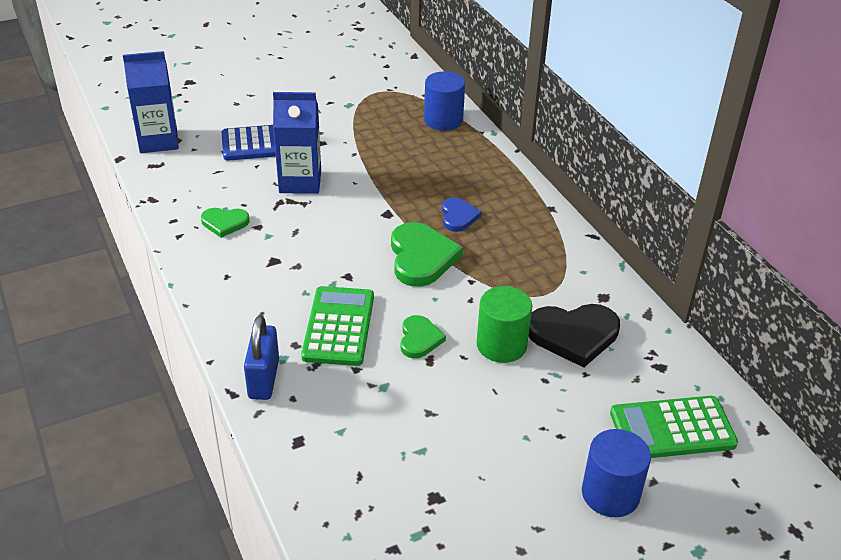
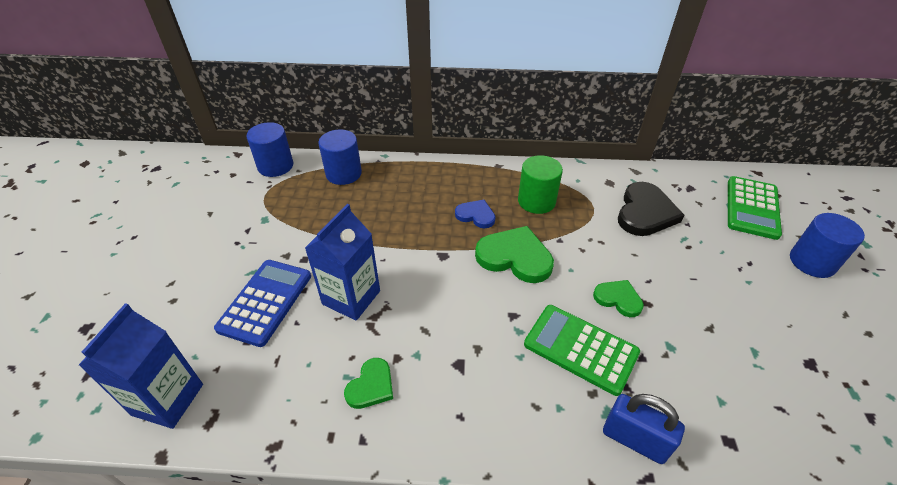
camera: 60 degrees left, 5 degrees up
(417, 81) = (275, 166): none -> blue cylinder
(501, 345) = (643, 253): green cylinder -> green cylinder (536, 201)

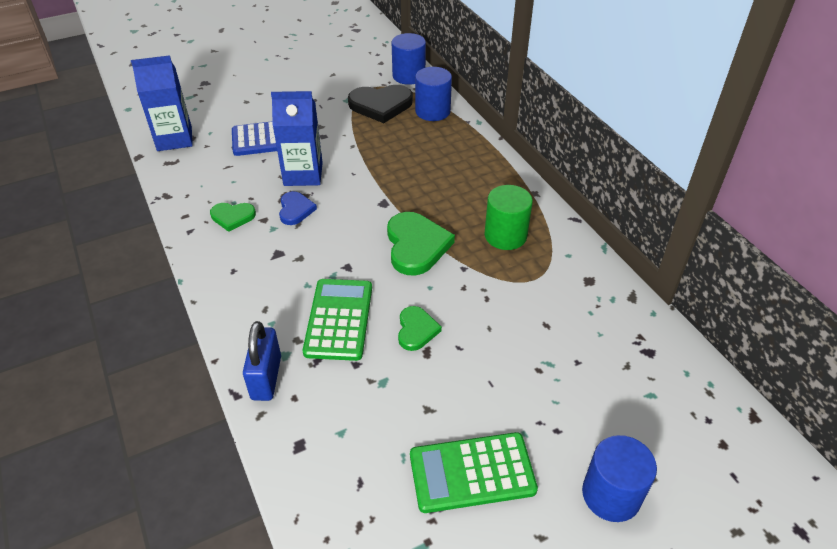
camera: 60 degrees right, 0 degrees up
(476, 215) = (449, 204): blue heart -> blue heart (295, 210)
(645, 212) = (563, 321): black heart -> black heart (381, 105)
(752, 208) = (666, 419): green calculator -> green calculator (472, 473)

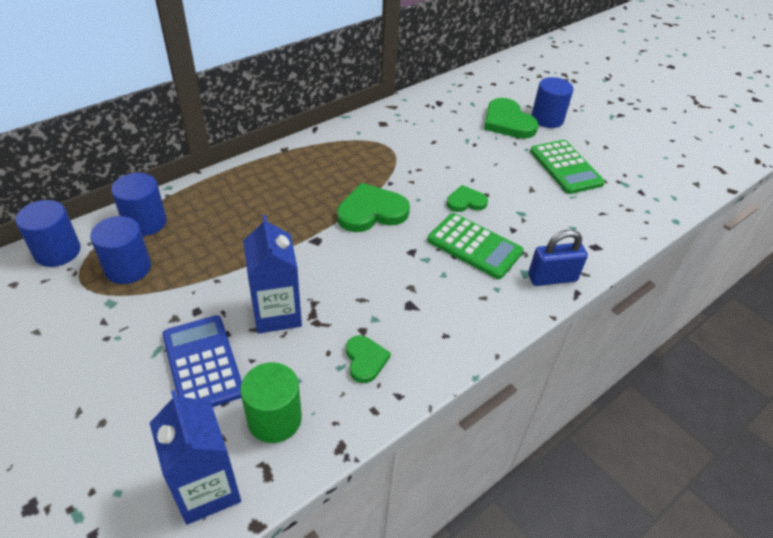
camera: 105 degrees left, 0 degrees up
(295, 210) = (341, 306): blue heart -> none
(339, 319) = (474, 246): green calculator -> green calculator turned 135 degrees counterclockwise
(381, 105) = (128, 268): black heart -> blue cylinder
(505, 235) = (344, 163): green cylinder -> green cylinder (274, 419)
(598, 429) = (507, 122): none -> green heart

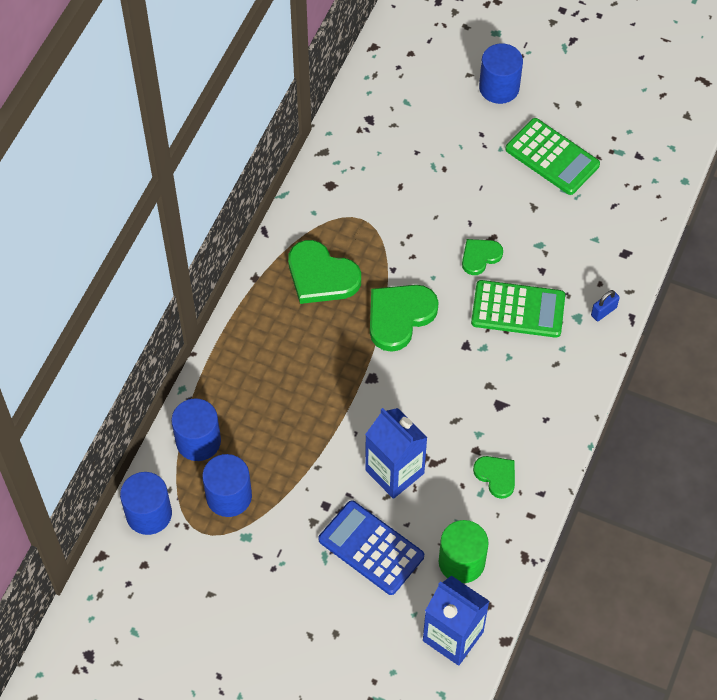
camera: 25 degrees left, 15 degrees up
(507, 122) = (460, 115): green heart -> green heart (321, 276)
(552, 278) = (603, 311): blue padlock -> blue padlock, size x0.57

